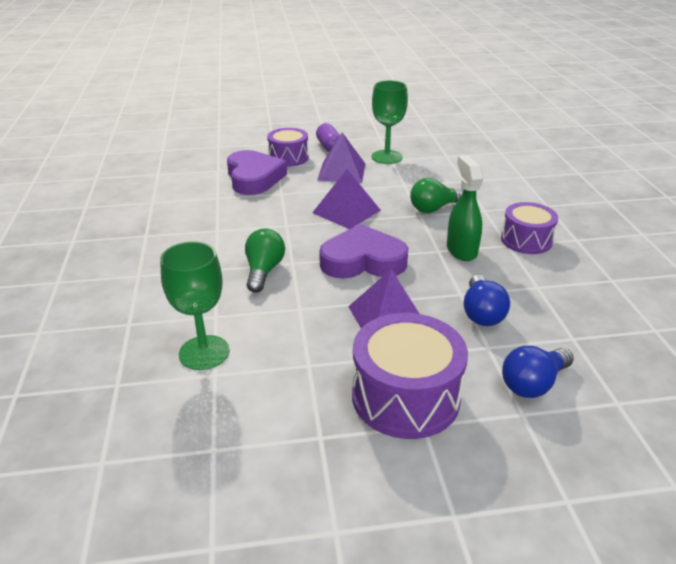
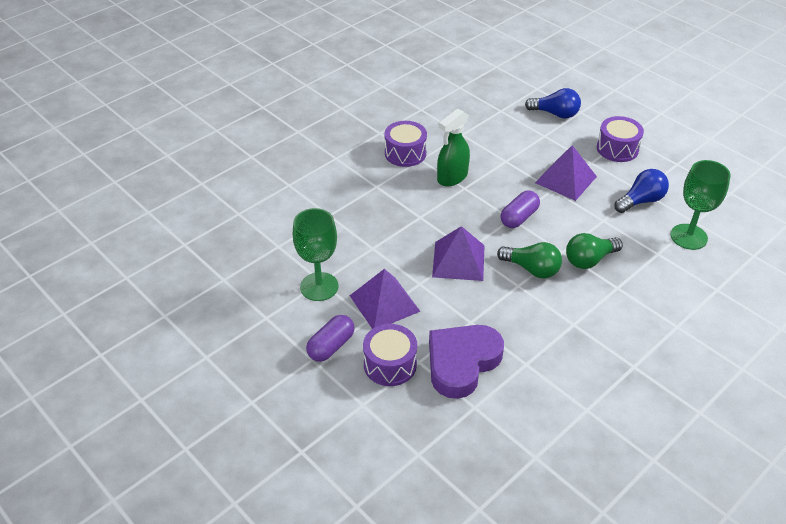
camera: 125 degrees left, 10 degrees up
(363, 261) = (519, 217): purple heart -> purple capsule
(405, 396) = (617, 149): purple drum -> purple drum, size x0.64
(434, 208) = (401, 213): green light bulb -> green light bulb (532, 269)
(481, 313) = (516, 146): blue light bulb -> blue light bulb (641, 201)

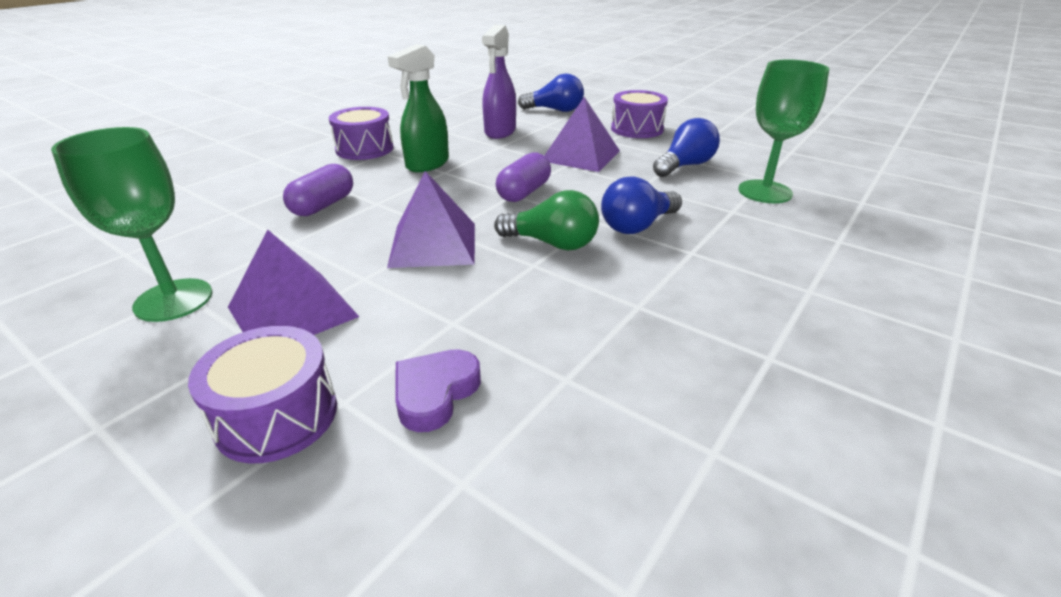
camera: 10 degrees left, 10 degrees down
(331, 346) = (154, 396): purple capsule -> purple capsule (323, 205)
(462, 363) = (435, 393): purple heart -> purple heart, size x0.54
(507, 141) = (500, 132): none -> purple spray bottle
(589, 260) = (637, 226): green light bulb -> blue light bulb

